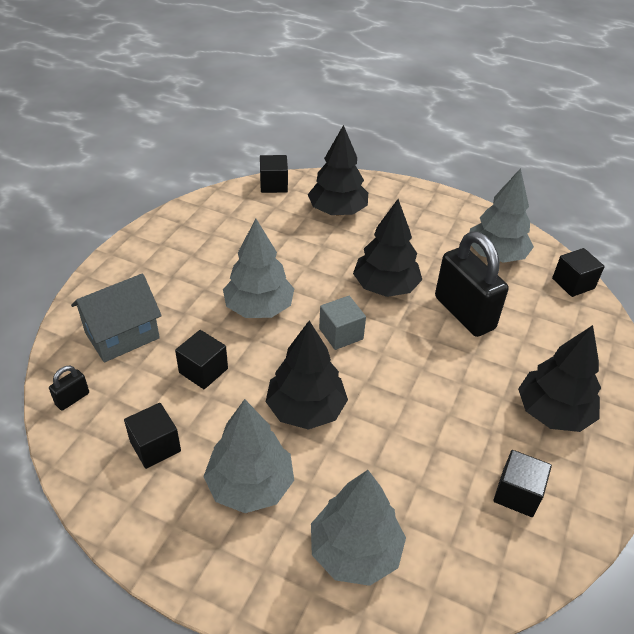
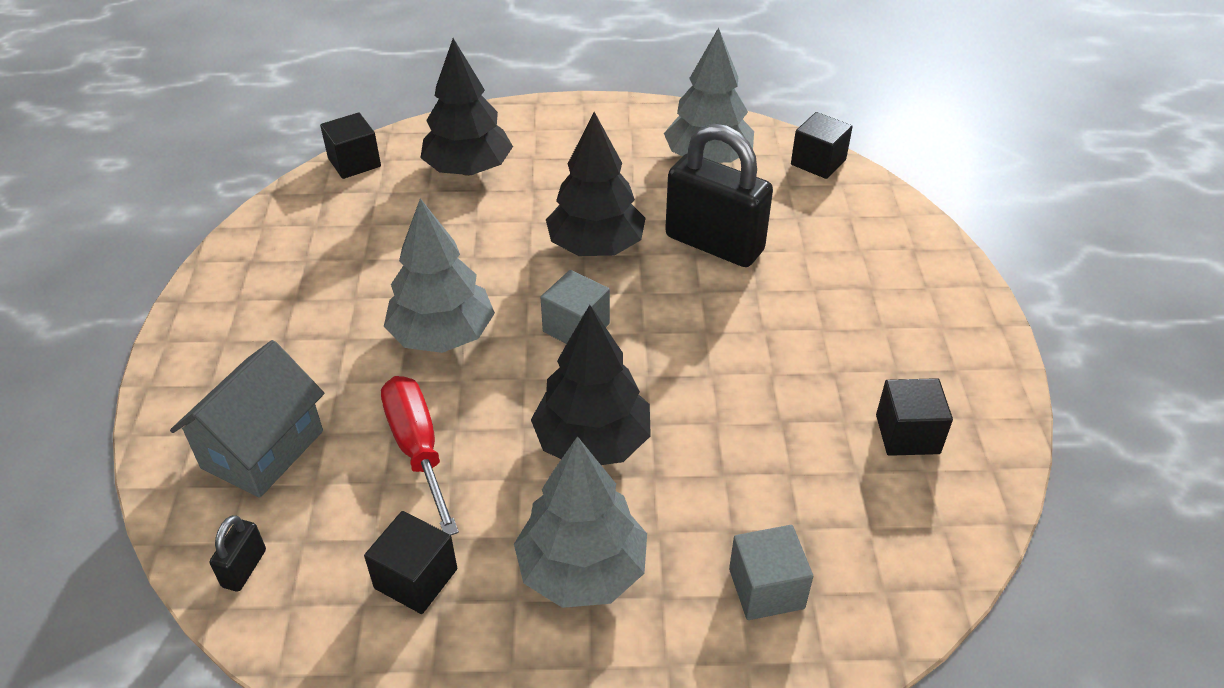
camera: 25 degrees left, 0 degrees up
(203, 370) = (418, 449): black cube -> red screwdriver
(355, 551) = (766, 588): grey tree -> grey cube
(553, 412) = (888, 323): black tree -> none

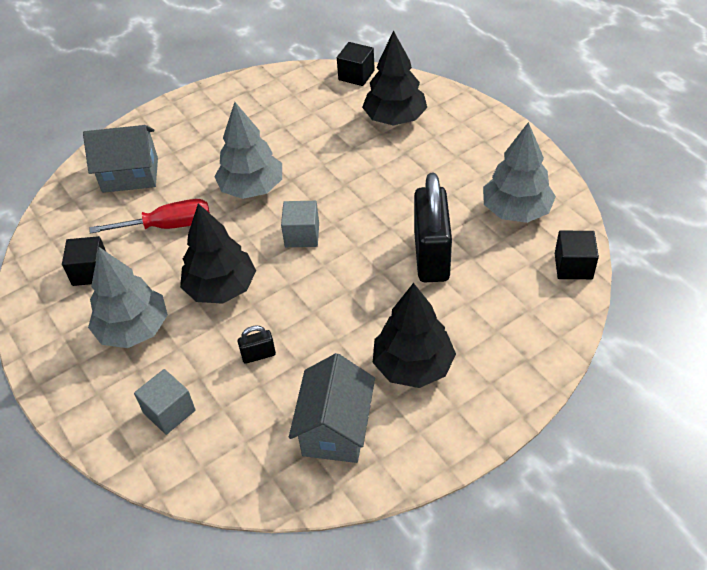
camera: 60 degrees right, 5 degrees up
(244, 568) = (61, 213): black padlock -> black padlock (258, 355)
(418, 449) = (168, 226): red screwdriver -> red screwdriver turned 45 degrees clockwise
(596, 247) = (378, 206): black tree -> black tree (413, 366)
(907, 434) = (335, 429): black cube -> grey house

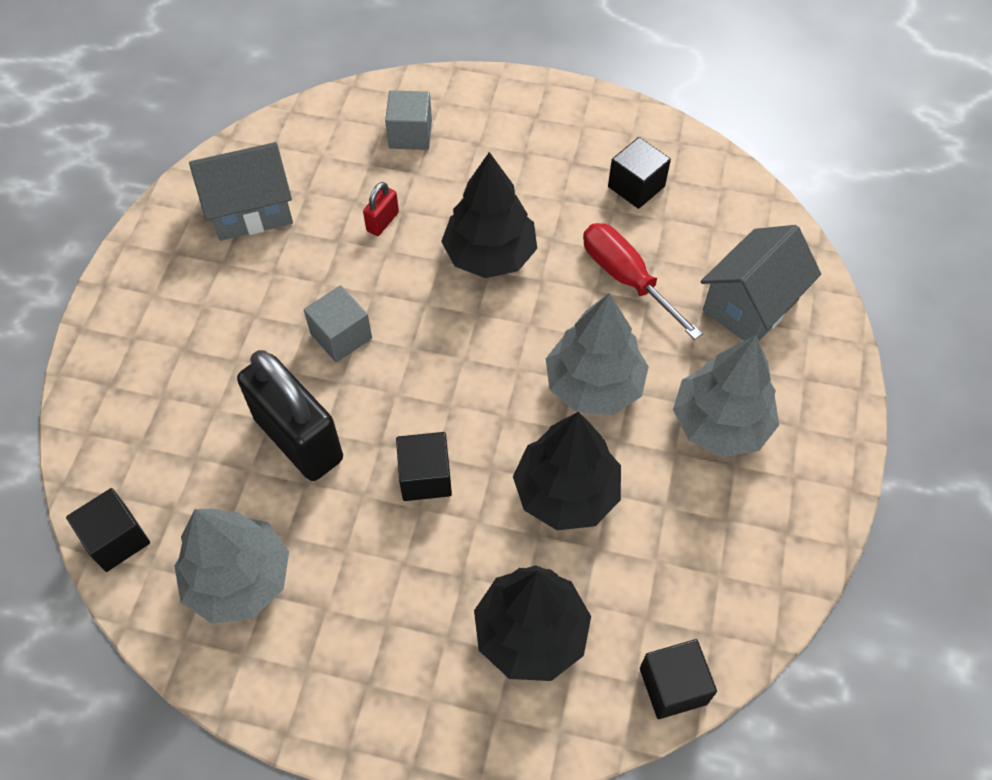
camera: 135 degrees right, 10 degrees up
(133, 329) = (524, 169): grey tree -> grey tree (720, 423)
(168, 226) = (626, 278): red screwdriver -> red screwdriver turned 105 degrees clockwise
(258, 355) = (382, 222): black padlock -> red padlock
(302, 235) = (470, 366): grey cube -> grey cube (341, 336)
(335, 429) = (251, 210): grey house -> grey house turned 75 degrees counterclockwise
(380, 199) = (425, 477): none -> black cube
(413, 366) = (223, 305): black tree -> black tree (566, 492)

